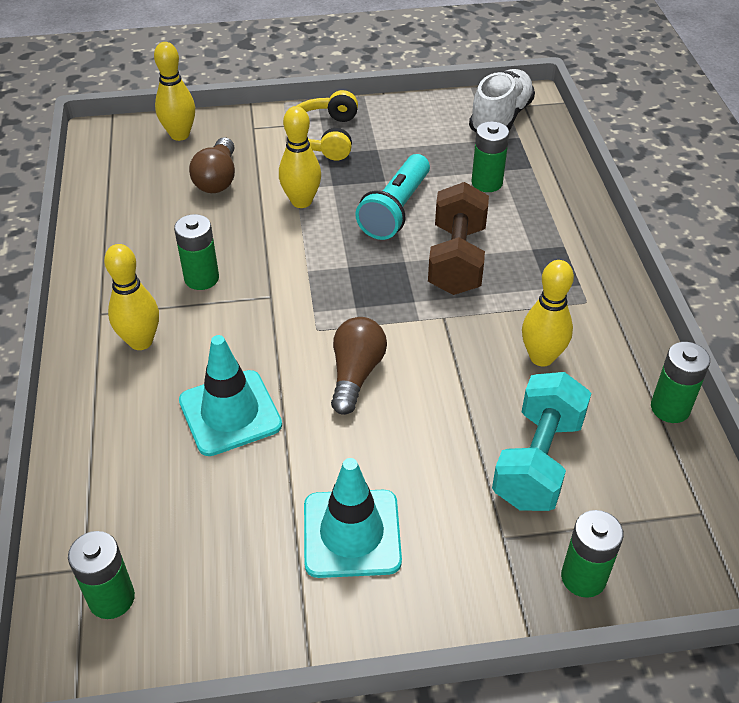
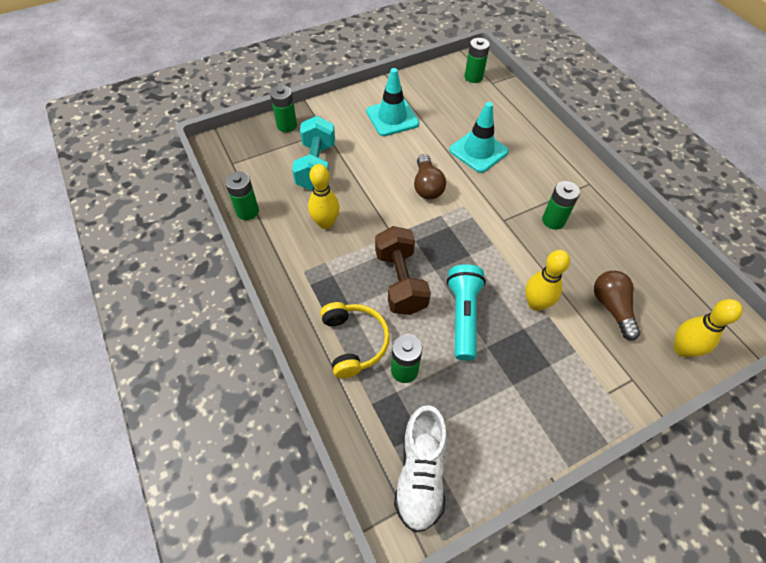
camera: 160 degrees right, 10 degrees up
(141, 341) = (553, 174): yellow bowling pin -> none
(324, 136) = (566, 387): yellow headphones -> yellow headphones (354, 342)

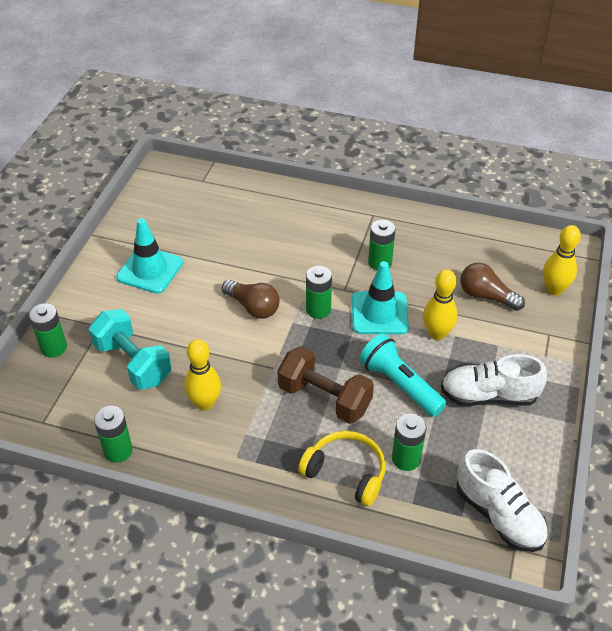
camera: 45 degrees left, 10 degrees down
(473, 77) = (180, 186): green battery -> green battery (318, 309)
(478, 151) = (260, 247): turquoise traffic cone -> turquoise traffic cone (379, 313)
(521, 382) = (488, 396): none -> white shoe

